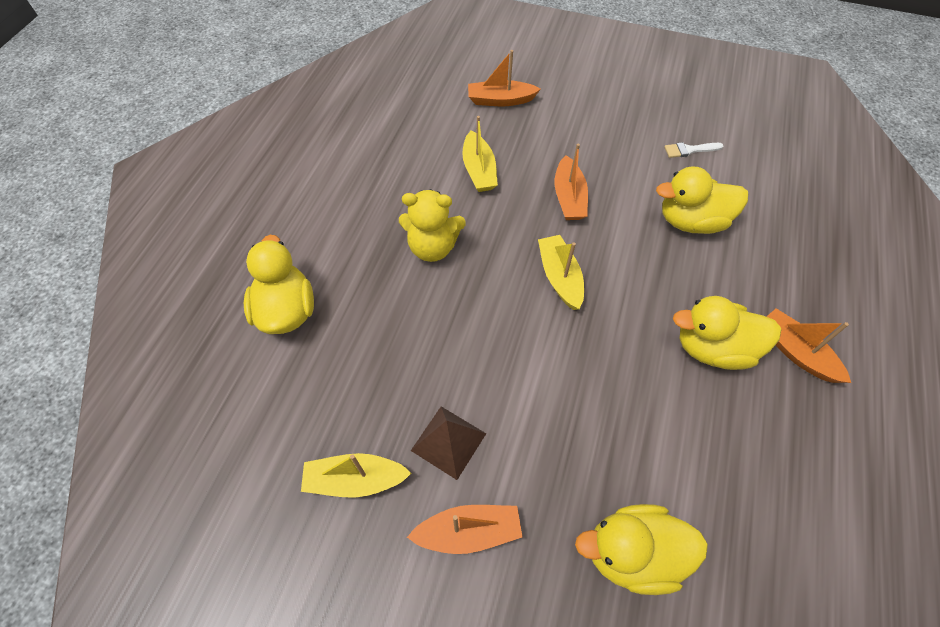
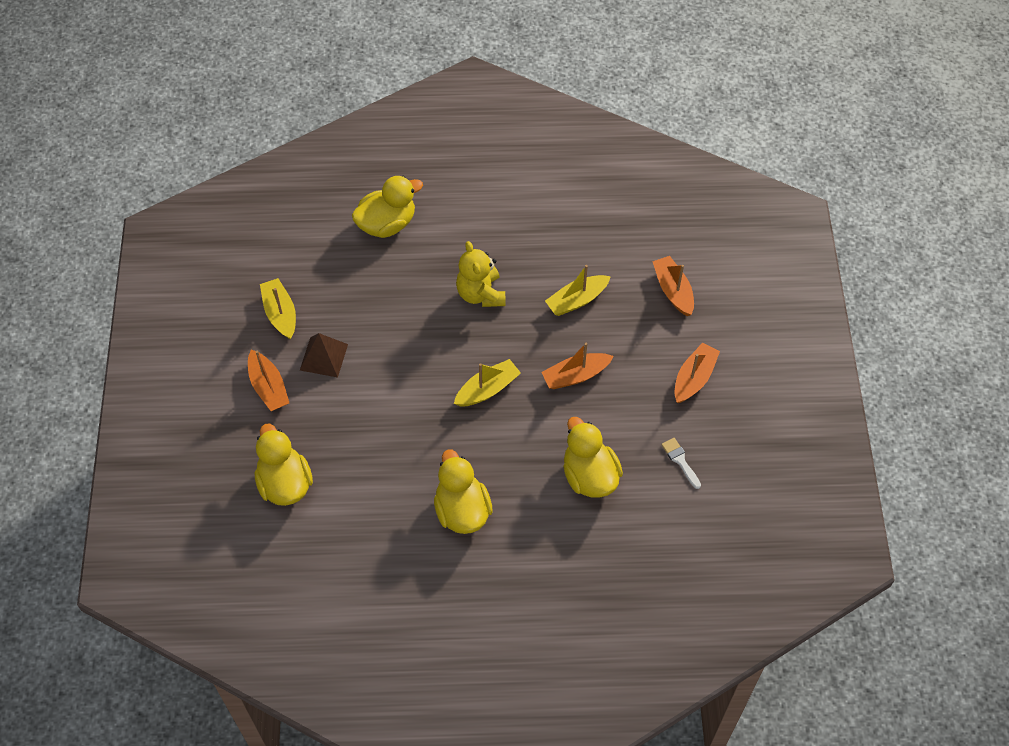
camera: 70 degrees right, 0 degrees up
(795, 352) = (481, 571): orange boat -> orange boat (694, 378)

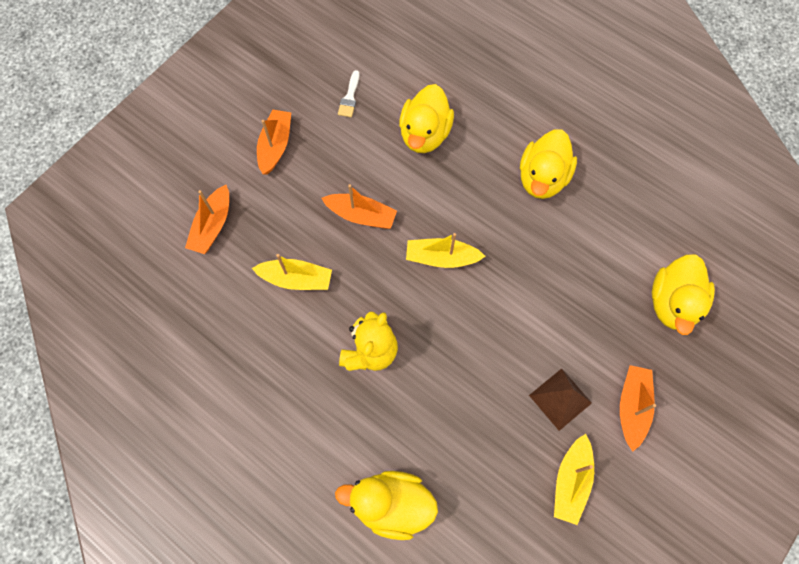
camera: 140 degrees left, 10 degrees up
(694, 378) = (275, 146): orange boat -> orange boat turned 120 degrees clockwise

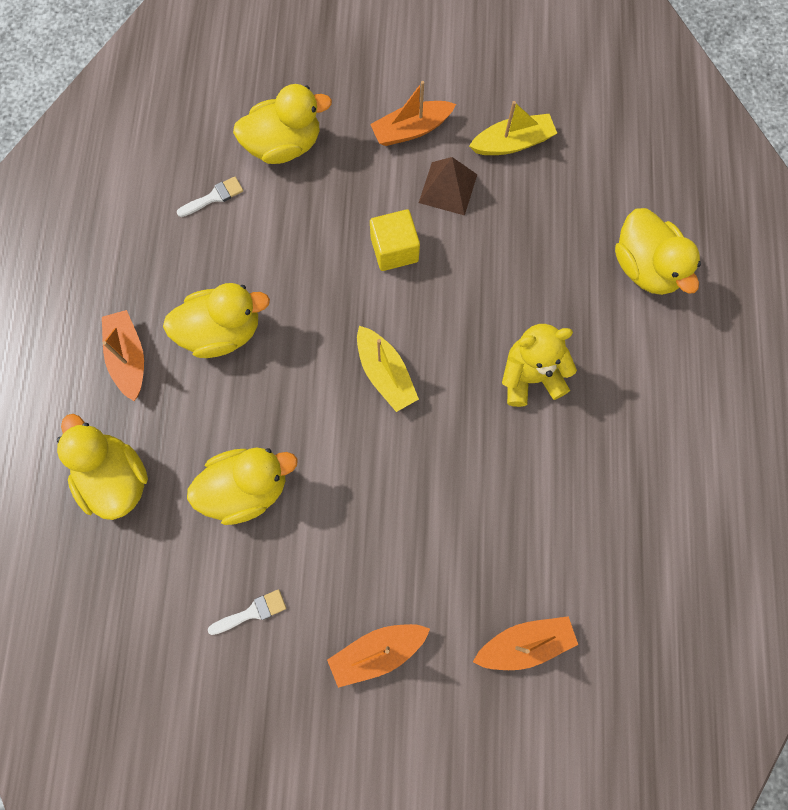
camera: 125 degrees left, 5 degrees up
(296, 279) = (514, 502): yellow boat -> none
(361, 215) = (395, 487): orange boat -> orange boat (128, 358)
(483, 72) = (115, 478): none -> yellow duck
(532, 325) = (394, 250): none -> yellow cube
(654, 230) = (214, 197): none -> white brush

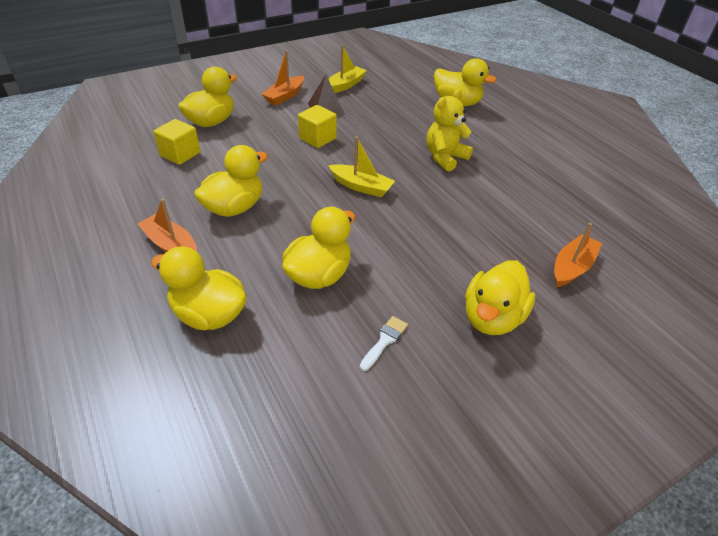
camera: 35 degrees left, 30 degrees down
(214, 197) = (180, 154): white brush -> yellow cube
(377, 652) = (492, 317): orange boat -> yellow duck

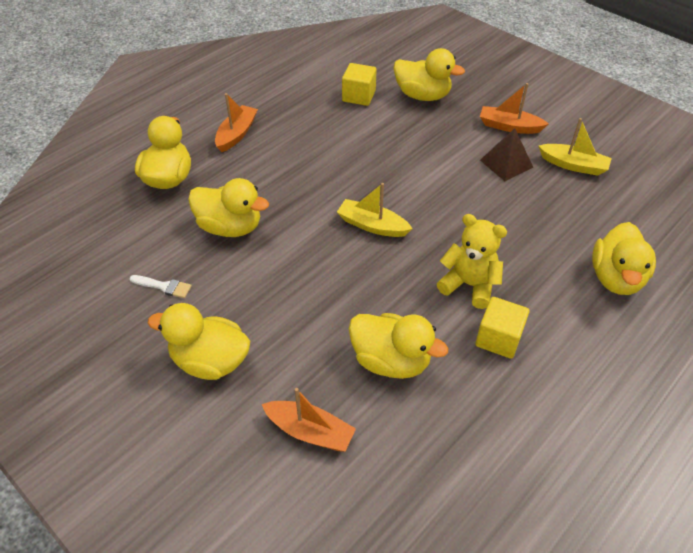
camera: 75 degrees right, 5 degrees up
(234, 208) = (298, 151): yellow duck -> yellow duck (391, 361)
(317, 138) = (441, 172): yellow cube -> yellow cube (498, 338)
(361, 186) = (372, 225): yellow boat -> yellow boat turned 105 degrees clockwise

